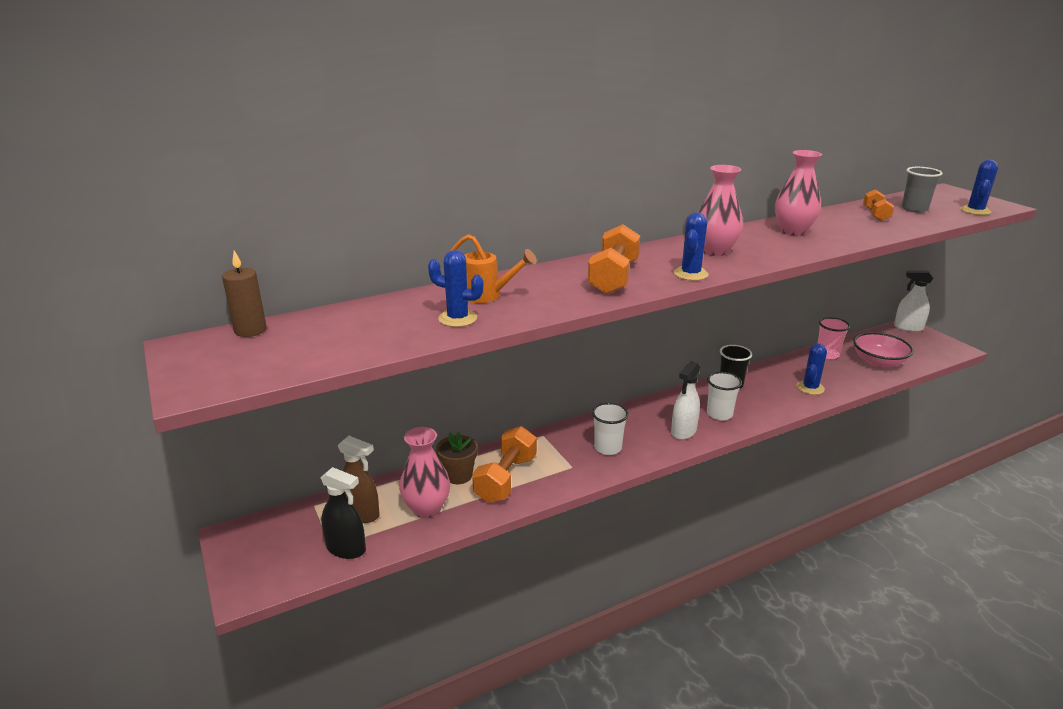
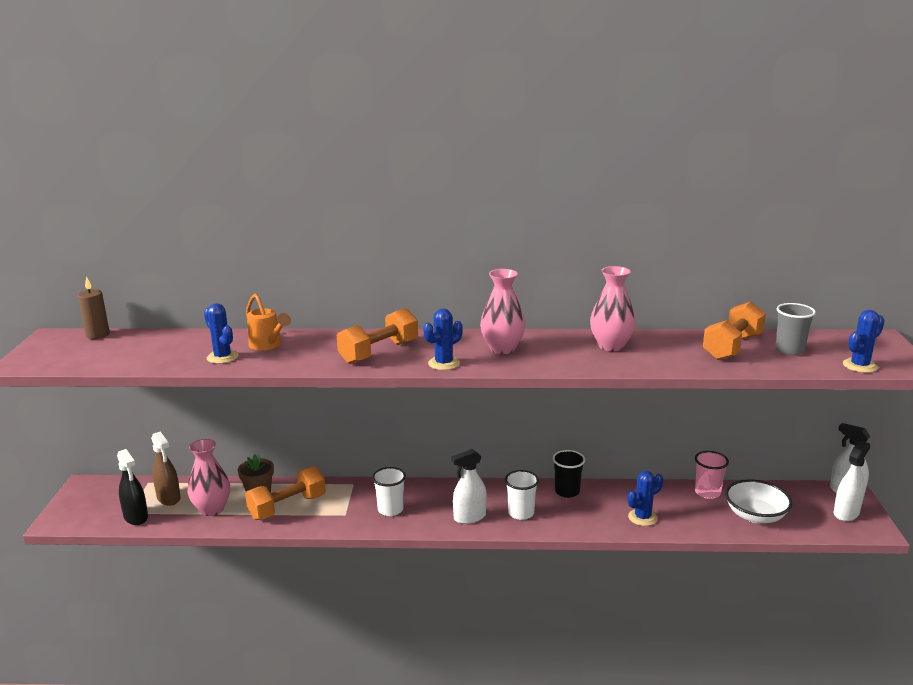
camera: 30 degrees right, 5 degrees down
(875, 214) = (732, 347): orange dumbbell -> orange dumbbell, size x1.69
(878, 362) = (755, 515): pink bowl -> white bowl
(927, 343) = (846, 513): none -> white spray bottle

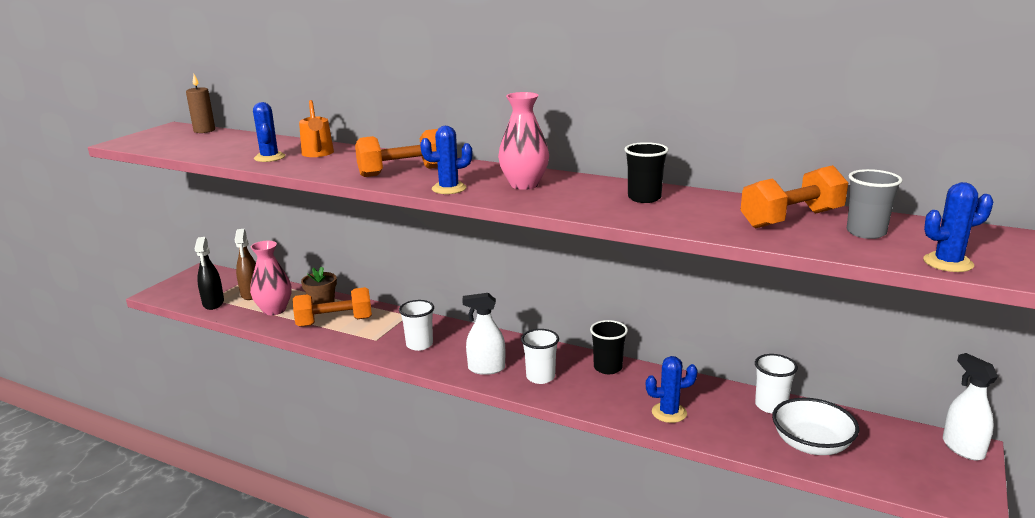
camera: 25 degrees right, 0 degrees up
(611, 346) = (644, 198): pink vase -> black cup
(707, 492) = (771, 406): pink cup -> white cup
(846, 513) = (942, 472): white spray bottle -> none

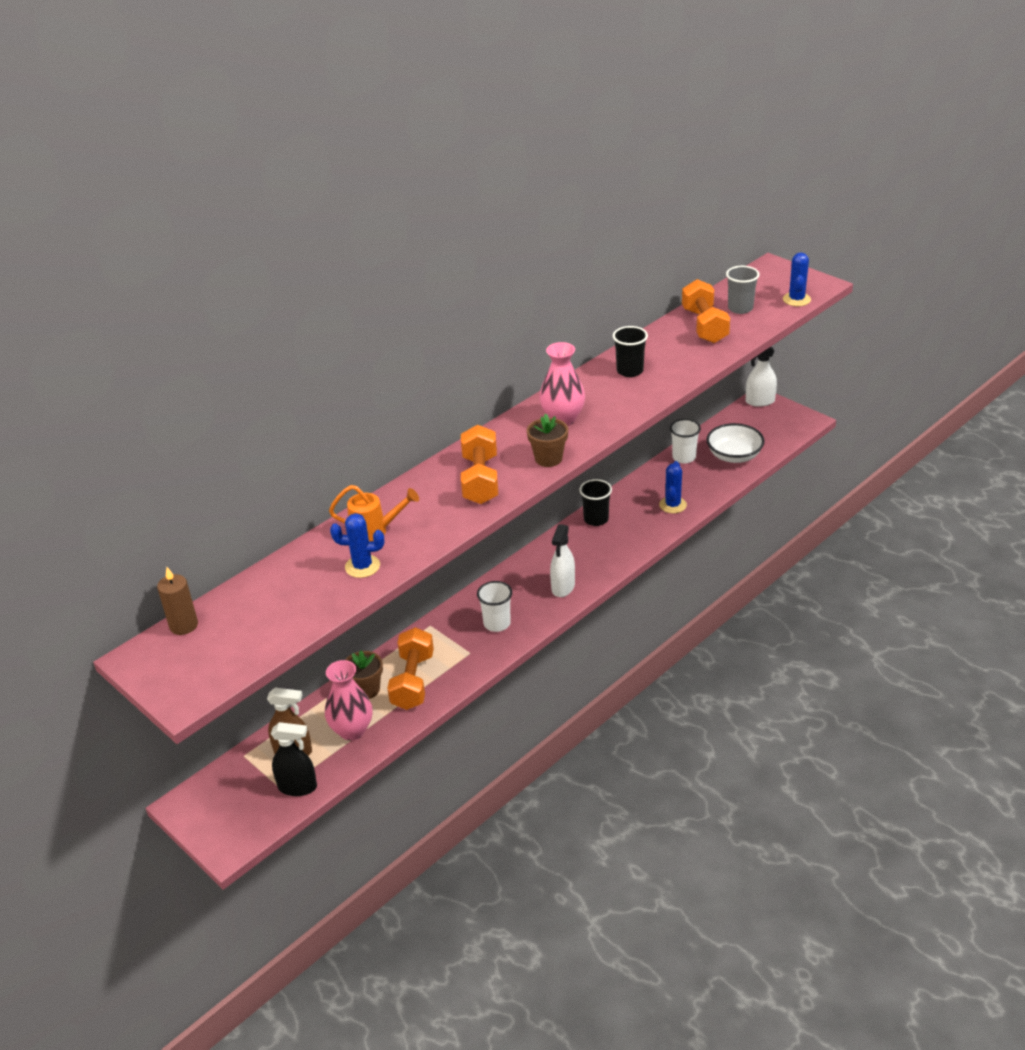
camera: 70 degrees left, 15 degrees up
(449, 188) = (548, 458): blue cactus -> brown flower pot
(540, 377) = (592, 558): white cup -> none

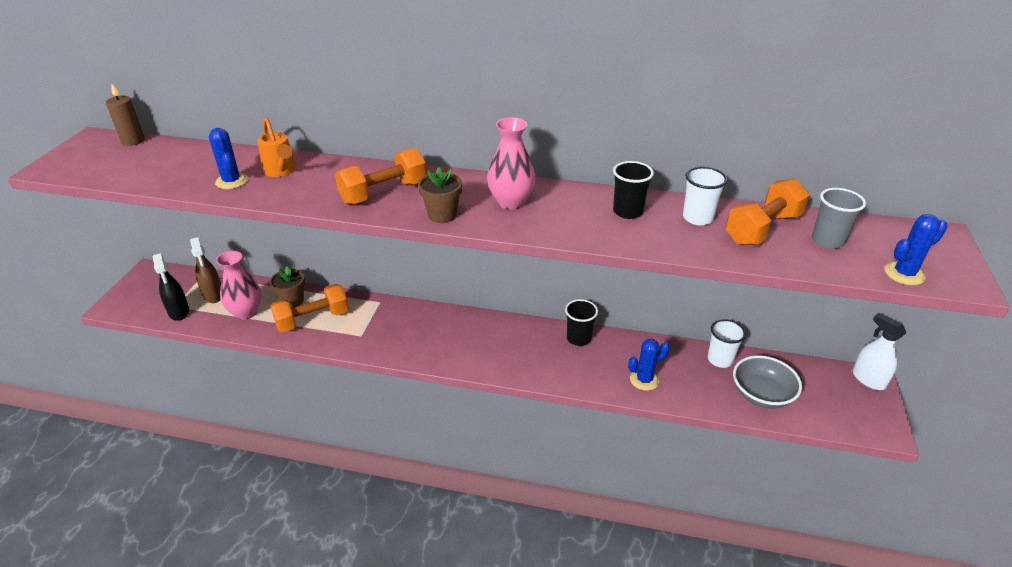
camera: 55 degrees right, 0 degrees up
(497, 623) = (404, 336): white cup -> white cup (697, 218)
(563, 587) = (475, 355): white spray bottle -> none
(734, 456) = (761, 394): white bowl -> grey bowl

